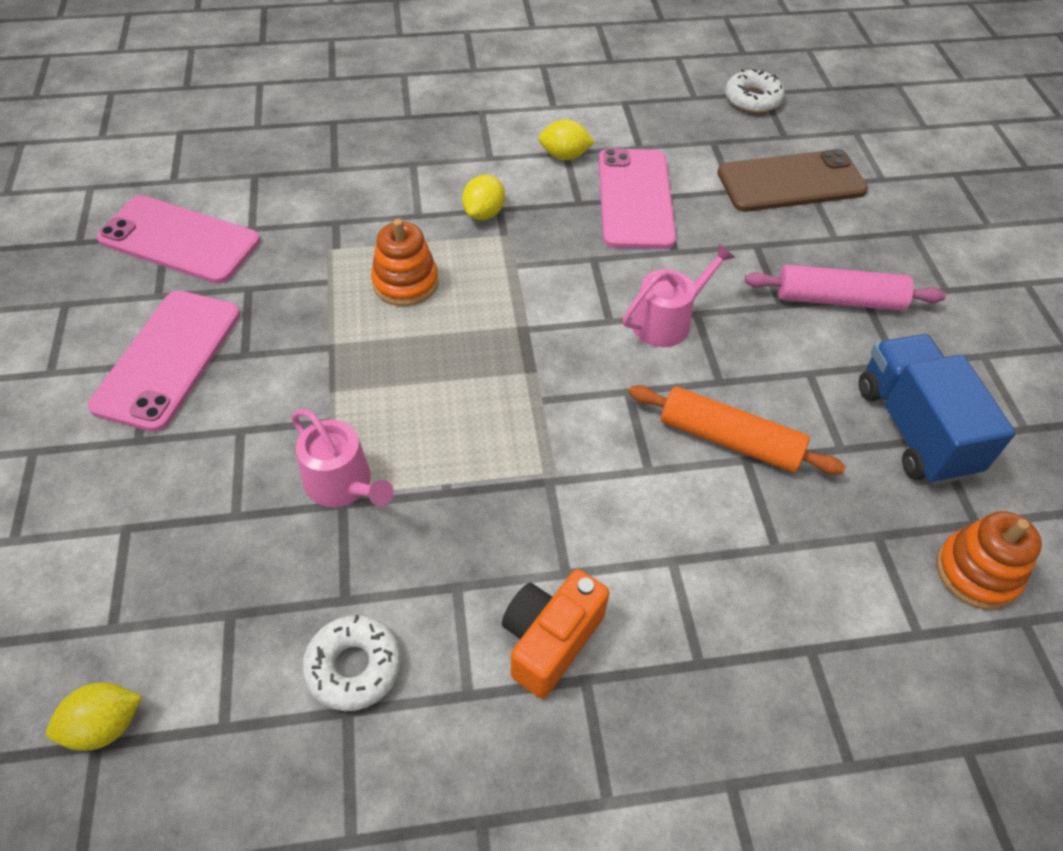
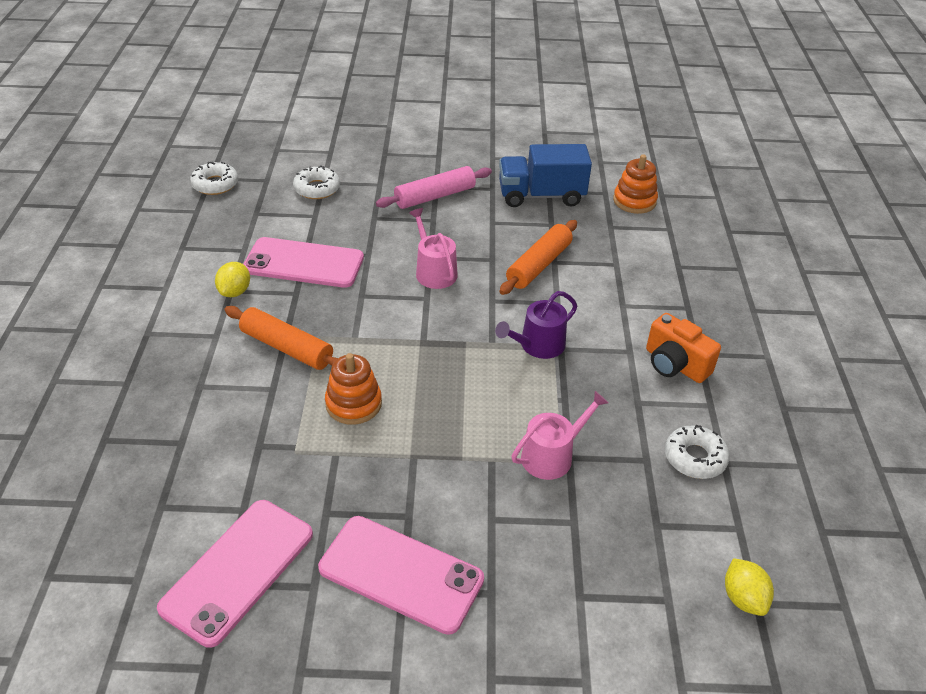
camera: 80 degrees left, 10 degrees down
(484, 213) = (287, 348): yellow lemon -> orange rolling pin
(548, 452) = (537, 345): none -> purple watering can
(791, 182) = (317, 189): brown phone -> white donut
(839, 299) = (435, 196): pink rolling pin -> pink rolling pin turned 45 degrees clockwise

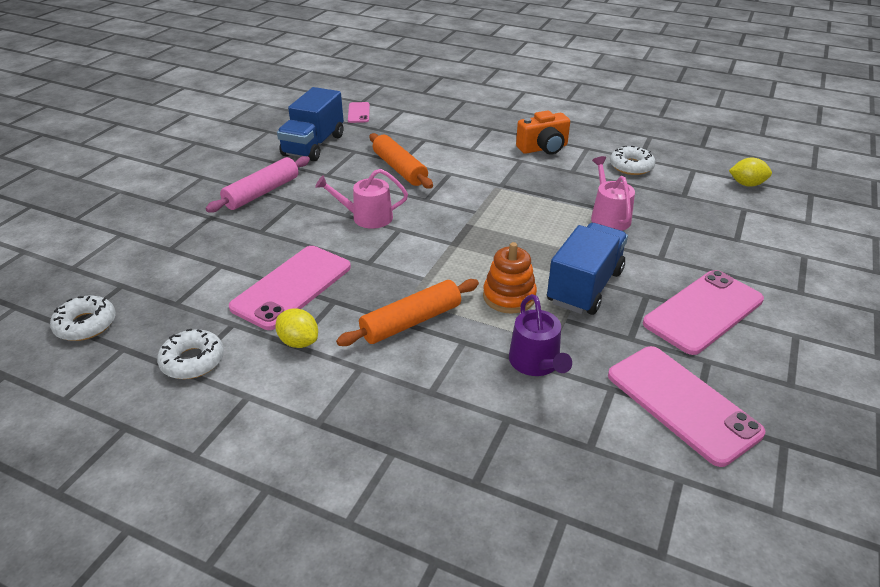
camera: 65 degrees left, 5 degrees down
(317, 189) = (176, 255): white donut -> white donut (193, 361)
(398, 459) = (584, 287): none -> blue truck
(435, 196) = (262, 192): pink rolling pin -> pink rolling pin turned 45 degrees clockwise
(537, 345) = (492, 193): purple watering can -> purple watering can (536, 363)
(634, 201) = (358, 113): orange stacking toy -> pink phone

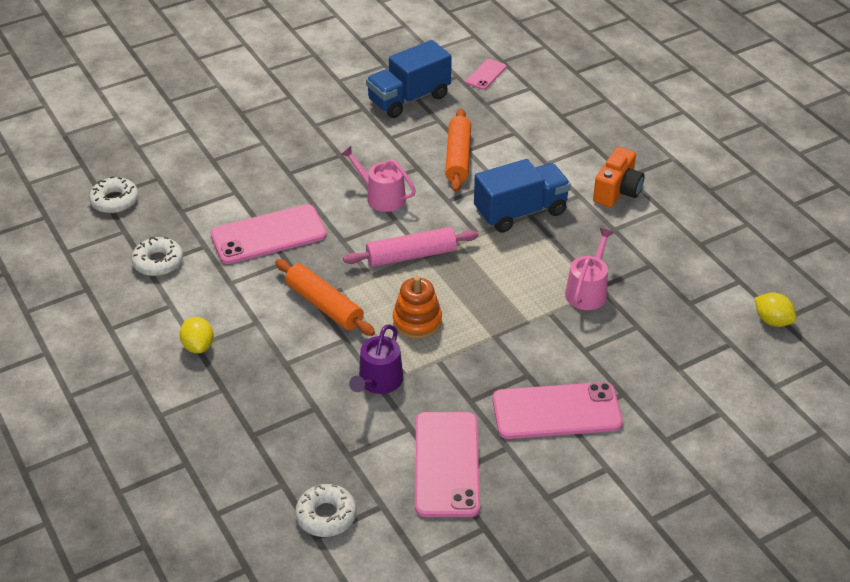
camera: 35 degrees right, 5 degrees up
(262, 192) = (322, 134): pink rolling pin -> pink rolling pin (411, 255)
(299, 342) = (235, 282): yellow lemon -> yellow lemon (198, 346)
(411, 322) = (324, 305): orange rolling pin -> orange rolling pin turned 45 degrees clockwise
(543, 148) = (617, 191): orange camera -> orange camera turned 75 degrees counterclockwise
(584, 287) = (486, 343): blue truck -> blue truck (520, 212)
(631, 166) = (679, 249): white donut -> white donut (326, 516)

